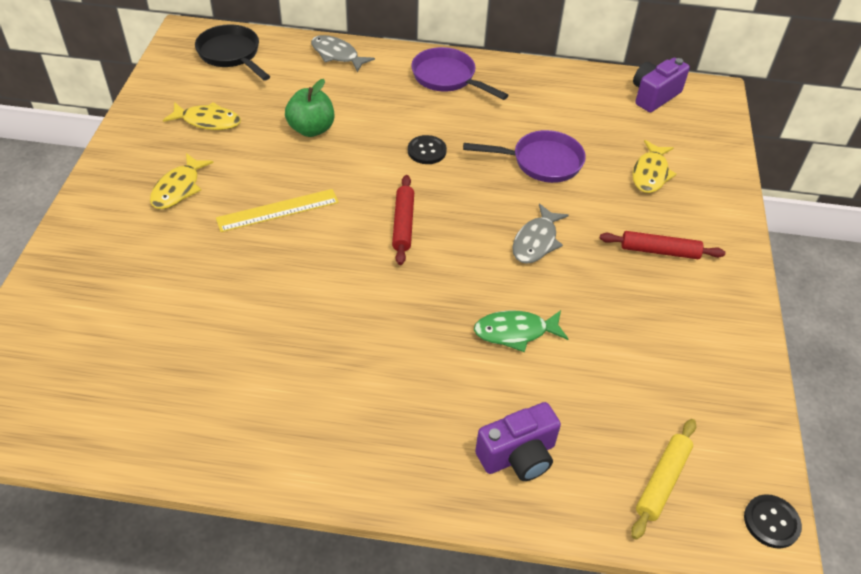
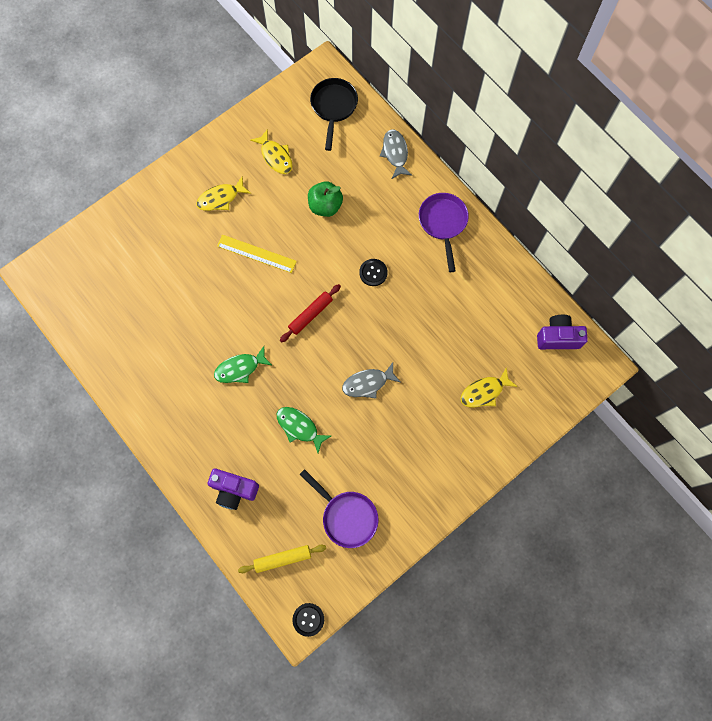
camera: 45 degrees right, 25 degrees up
(379, 326) = (240, 368): none -> green fish
(541, 162) = (429, 332): purple pan -> purple pan (346, 516)
(659, 251) = (427, 444): red rolling pin -> none

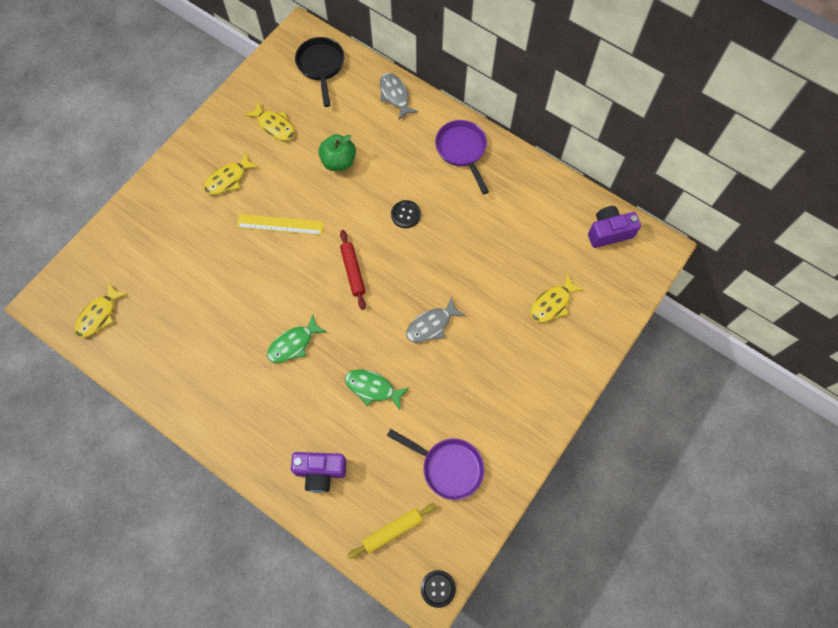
camera: 15 degrees left, 5 degrees down
(77, 298) = (99, 315): none -> yellow fish
(310, 315) = (353, 271): red rolling pin -> red rolling pin turned 45 degrees counterclockwise

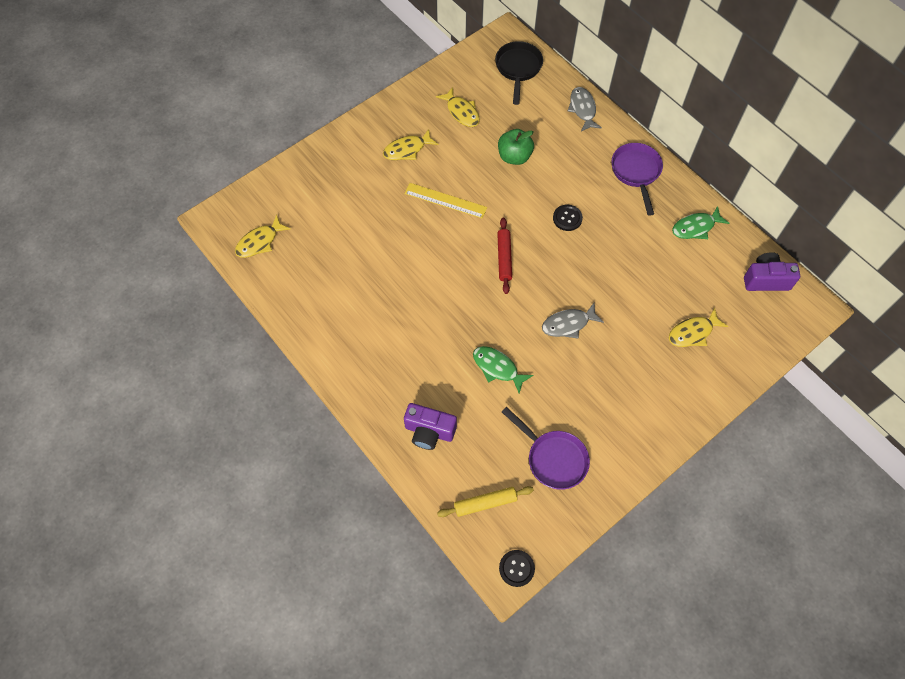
camera: 15 degrees right, 5 degrees down
(293, 344) = (432, 310): green fish -> green fish (695, 227)

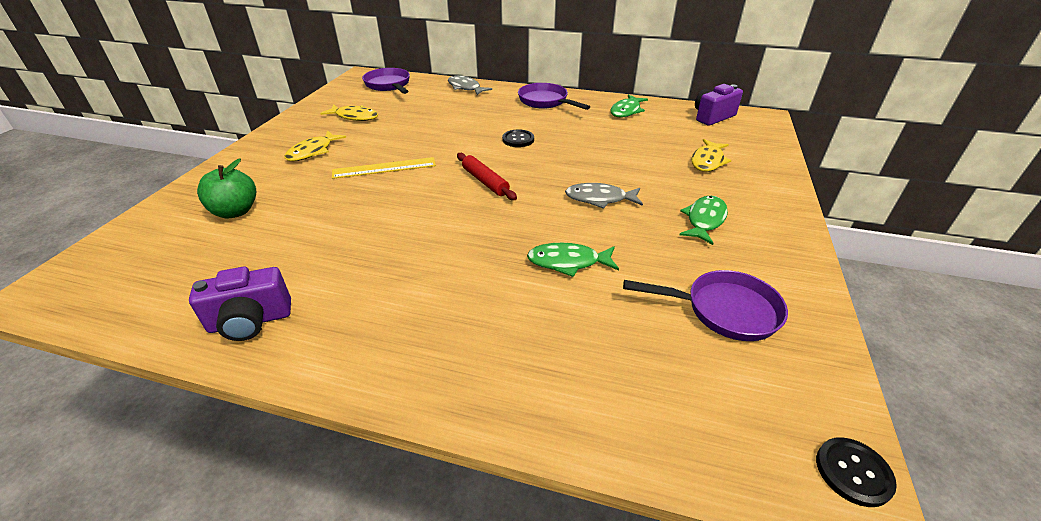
camera: 35 degrees left, 25 degrees down
(259, 242) = (136, 285): yellow fish -> none
(429, 431) = (550, 369): purple camera -> purple camera (250, 321)
(485, 503) = (713, 411): yellow rolling pin -> none
(514, 157) = (431, 124): green apple -> green apple (235, 211)
(518, 69) = (388, 85): black pan -> purple pan
(568, 324) = (599, 199): grey fish -> grey fish turned 60 degrees clockwise
(620, 388) = (704, 220): none -> green fish

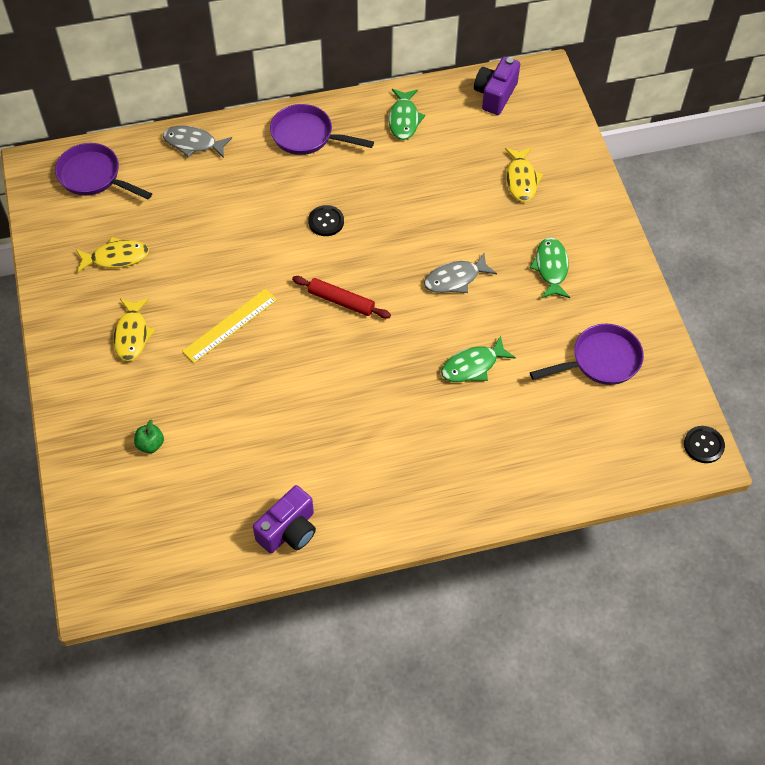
camera: 30 degrees left, 20 degrees up
(235, 211) = (150, 444): green apple -> green apple, size x0.58

